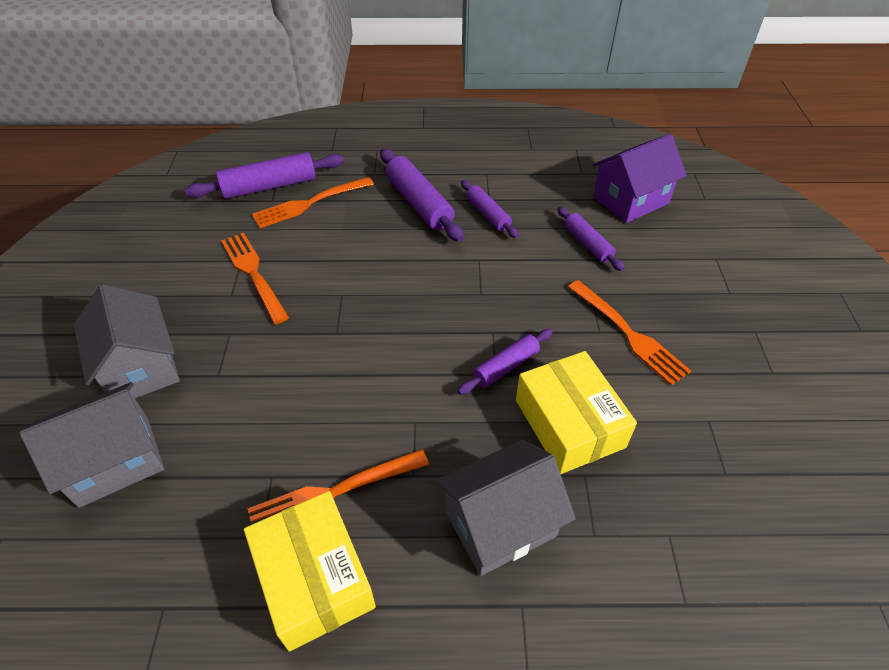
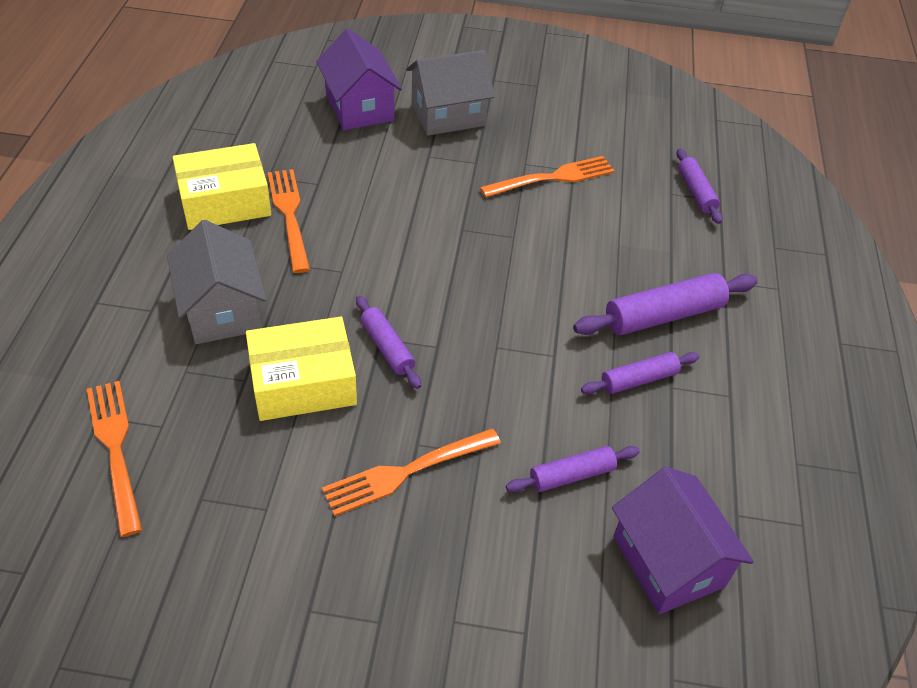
camera: 95 degrees right, 0 degrees up
(115, 461) = (359, 108): grey house -> purple house
(269, 186) = (696, 192): purple rolling pin -> purple rolling pin, size x0.61
(309, 203) = (664, 221): orange fork -> orange fork (115, 449)

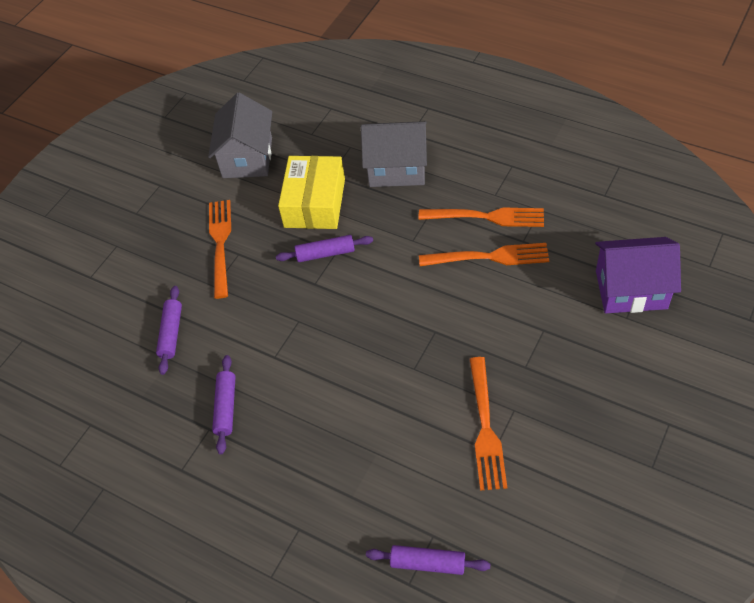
camera: 120 degrees right, 5 degrees up
(115, 449) = (303, 114): orange fork -> orange fork (489, 257)
(225, 201) = (515, 180): yellow box -> none
(448, 115) = (607, 362): grey house -> grey house (247, 157)
(663, 315) = (280, 455): purple rolling pin -> none
(668, 561) = (85, 366): purple house -> none

